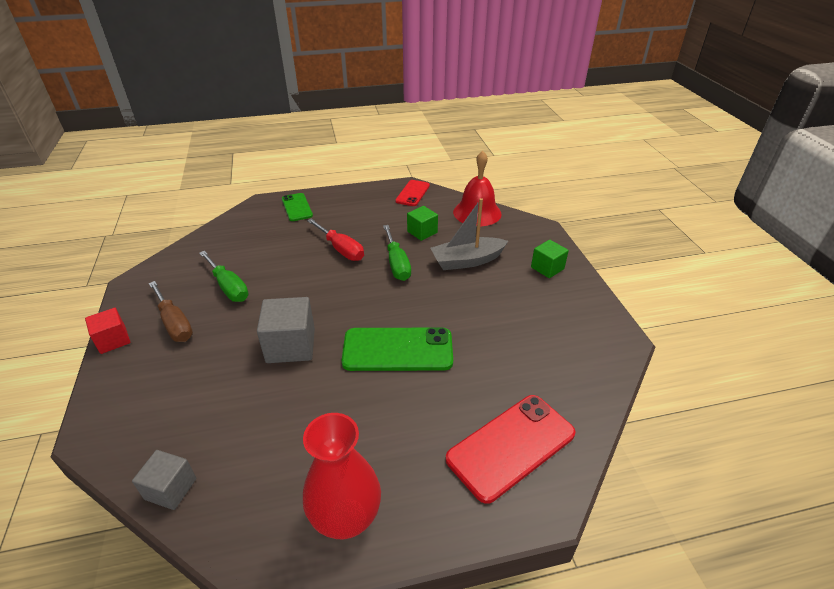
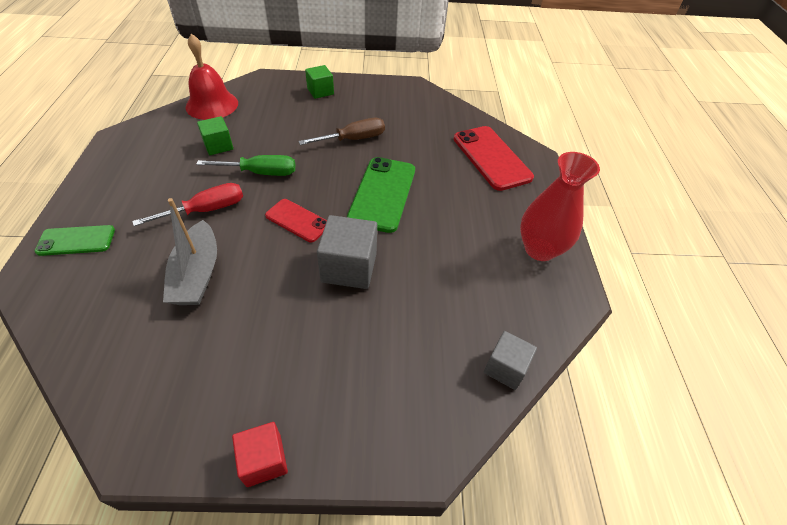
camera: 80 degrees left, 10 degrees up
(174, 323) = (262, 382): brown screwdriver -> brown screwdriver (353, 139)
(228, 287) = (216, 322): green screwdriver -> none
(412, 193) = (136, 137): red phone -> red phone (297, 220)
(467, 261) = (284, 129): grey boat -> grey boat (197, 274)

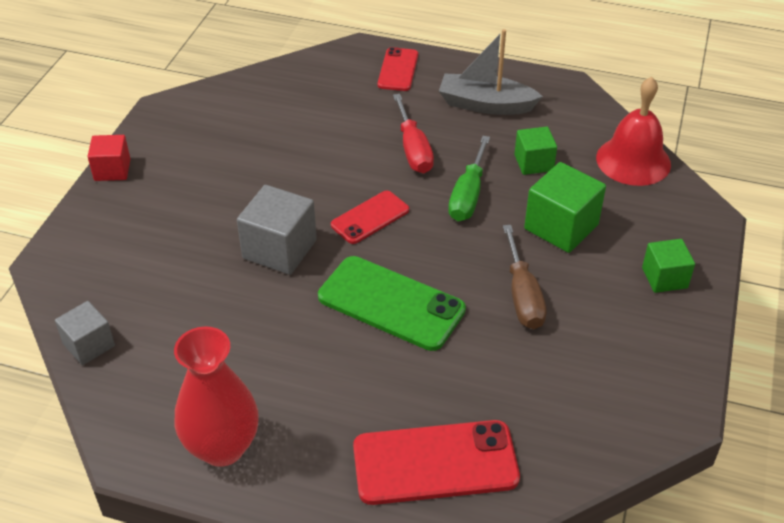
camera: 110 degrees right, 5 degrees down
(76, 241) = (398, 70): green phone -> red phone
(197, 274) = (321, 141): grey boat -> grey boat (485, 105)
(285, 129) = (561, 227): none -> green cube

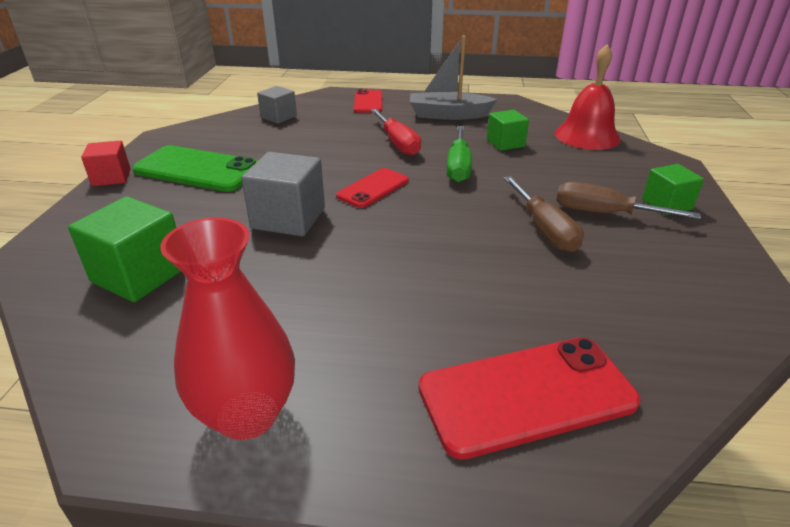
camera: 10 degrees left, 10 degrees down
(89, 345) = (70, 322): grey cube -> grey cube (279, 117)
(391, 303) = (416, 248): green phone -> green phone (198, 169)
(561, 227) = (552, 179): green cube -> green cube (139, 275)
(593, 282) = (604, 214): none -> brown screwdriver

